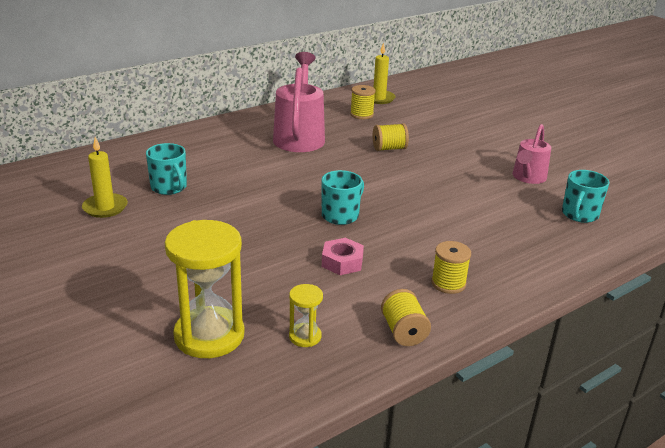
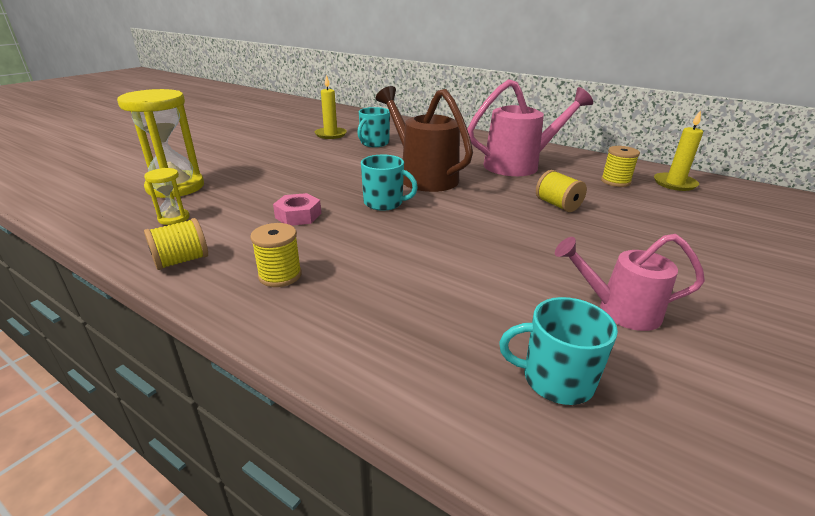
camera: 70 degrees right, 0 degrees up
(293, 184) = (423, 176): none -> brown watering can

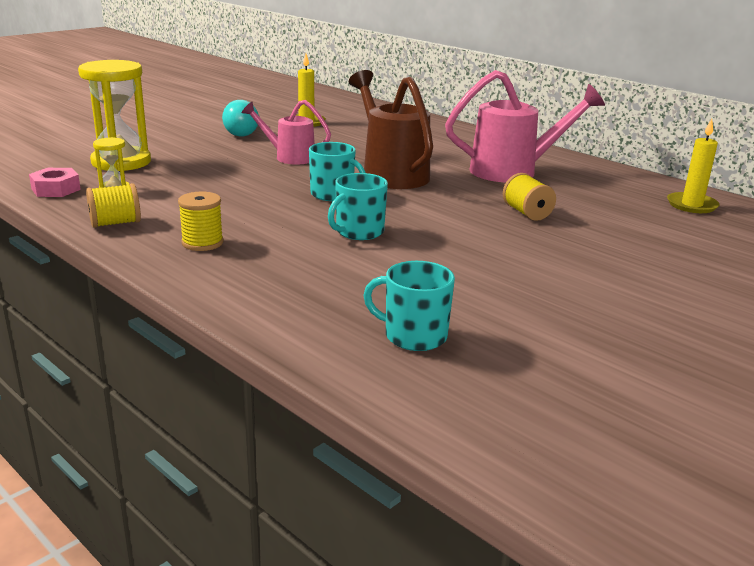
camera: 10 degrees right, 5 degrees down
(281, 148) = (244, 133): none -> turquoise light bulb
(298, 215) = (237, 198): pink nut -> pink nut (56, 189)
(374, 143) = (353, 135): turquoise mug -> turquoise mug (359, 232)
(615, 181) = (618, 197): yellow spool -> none
(620, 310) = (516, 301): pink watering can -> pink watering can (289, 157)

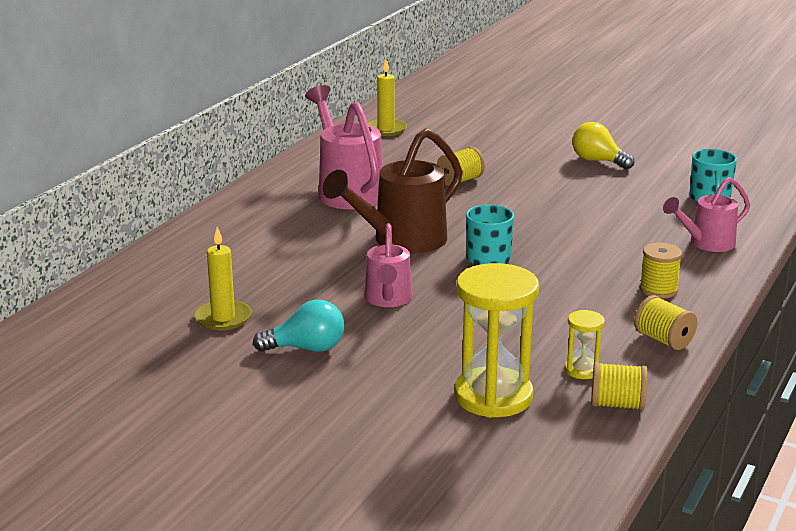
camera: 105 degrees left, 0 degrees up
(56, 189) = (617, 405): pink nut -> yellow spool
(280, 294) = (706, 243): none -> pink watering can
(359, 232) = (567, 235): turquoise mug -> none
(578, 294) = (598, 161): none -> yellow light bulb

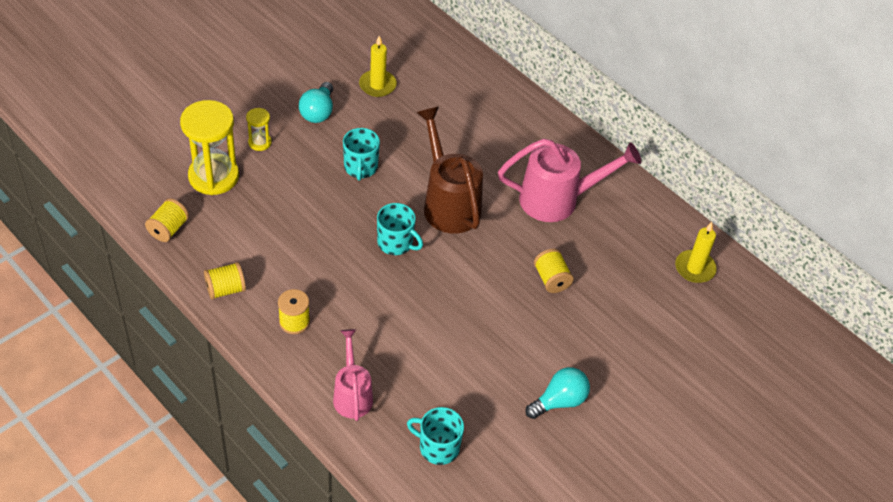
camera: 105 degrees right, 25 degrees up
(388, 299) = (360, 167): pink watering can -> turquoise mug
(582, 370) = (216, 230): yellow hourglass -> yellow hourglass (260, 142)
(598, 161) = (559, 401): yellow light bulb -> turquoise light bulb

